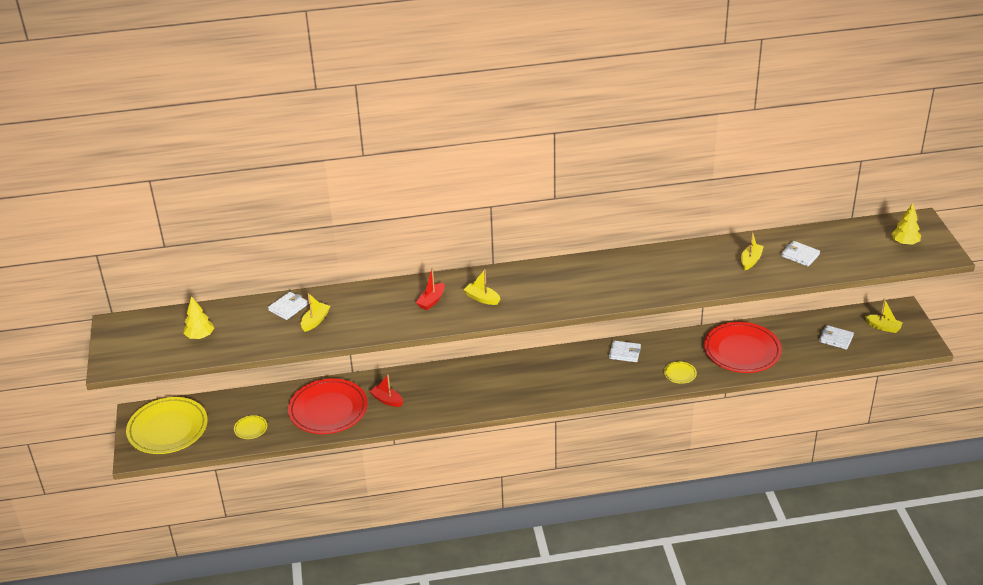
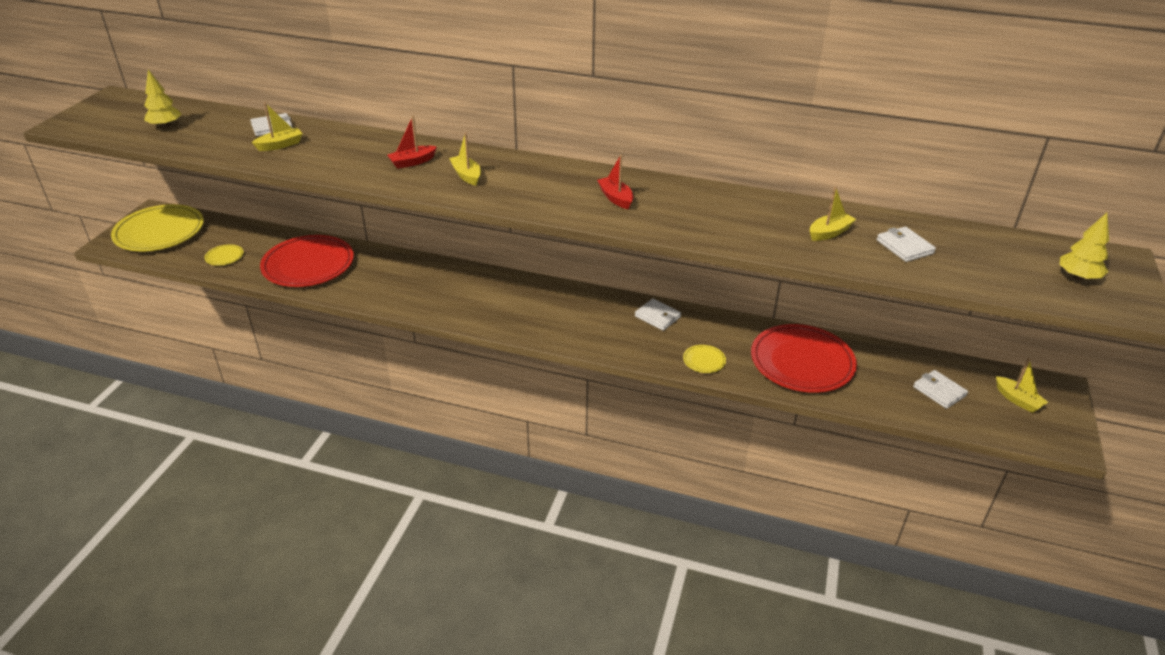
camera: 25 degrees right, 0 degrees up
(387, 400) = (370, 276): red boat -> red boat (616, 198)

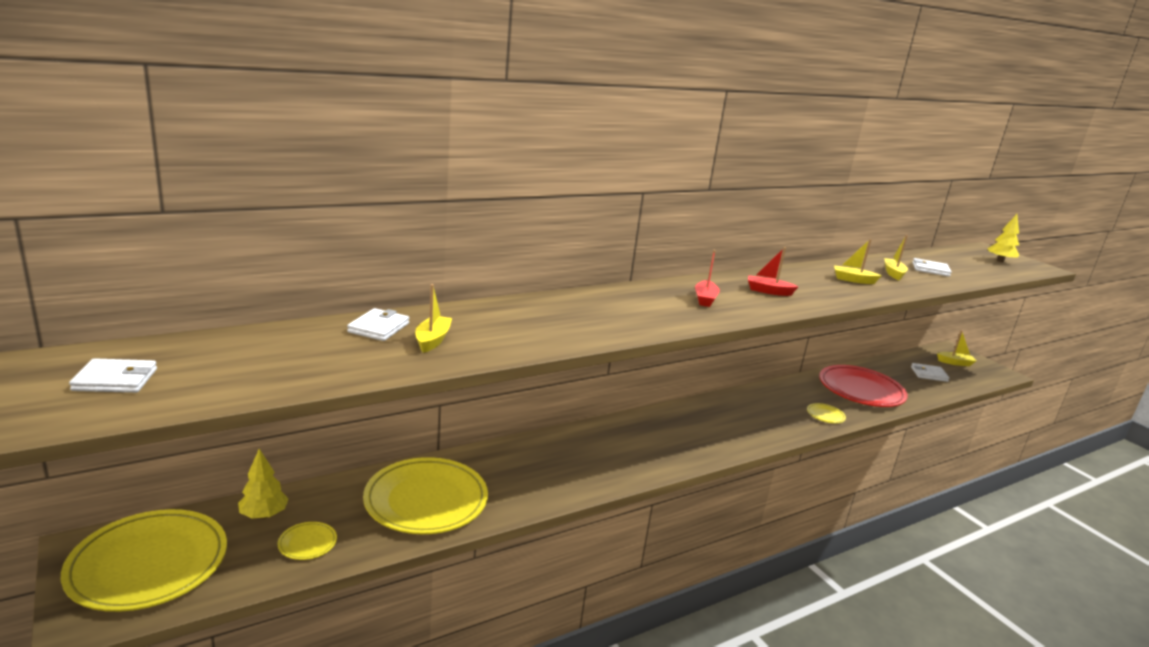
camera: 50 degrees left, 15 degrees down
(165, 126) = (234, 368): yellow tree -> yellow tree (264, 515)
(308, 265) = (426, 500): red plate -> yellow plate
(412, 162) = (587, 314): red boat -> red boat (705, 299)
(466, 175) = (650, 309): yellow boat -> yellow boat (853, 280)
(657, 316) = (751, 401): white wallet -> white wallet (115, 380)

